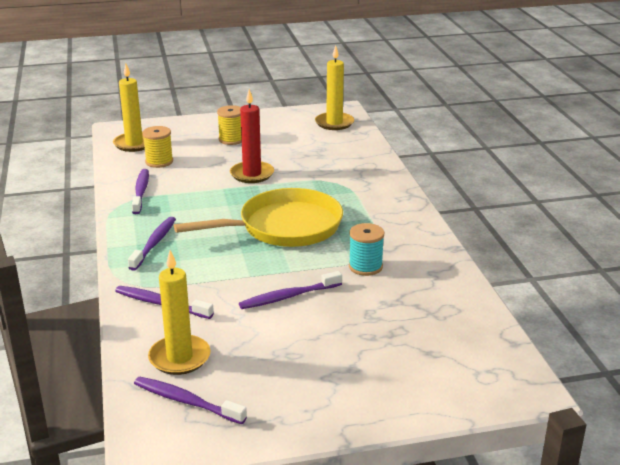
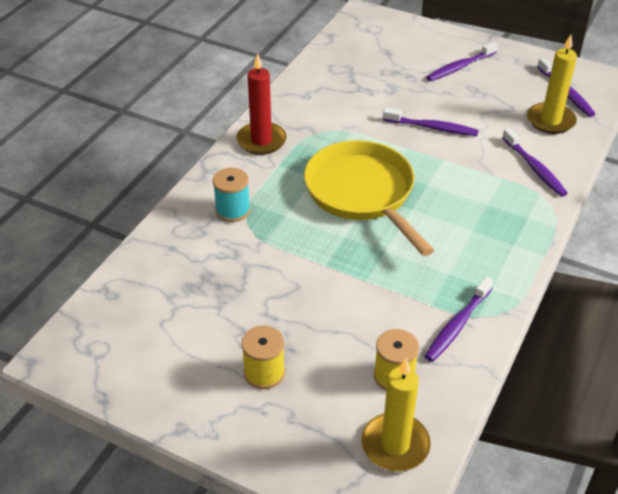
camera: 140 degrees left, 15 degrees up
(154, 243) = (496, 236): purple toothbrush -> purple toothbrush (460, 67)
(252, 174) = (313, 285): red candle -> red candle (261, 141)
(284, 227) = (362, 194): yellow pan -> yellow pan turned 45 degrees clockwise
(334, 123) = (107, 330): yellow candle -> none
(365, 266) = (346, 123): turquoise spool -> turquoise spool (233, 210)

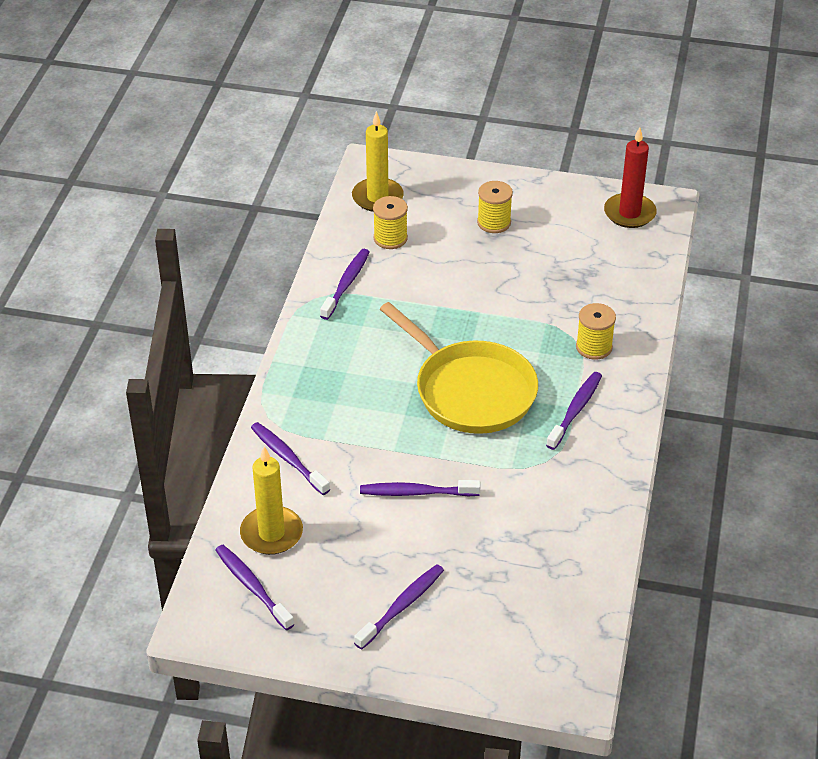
camera: 165 degrees right, 0 degrees up
(233, 210) = (594, 347): turquoise spool -> yellow spool
(261, 141) = (609, 434): red candle -> red candle (629, 213)
(279, 162) = (575, 410): none -> purple toothbrush

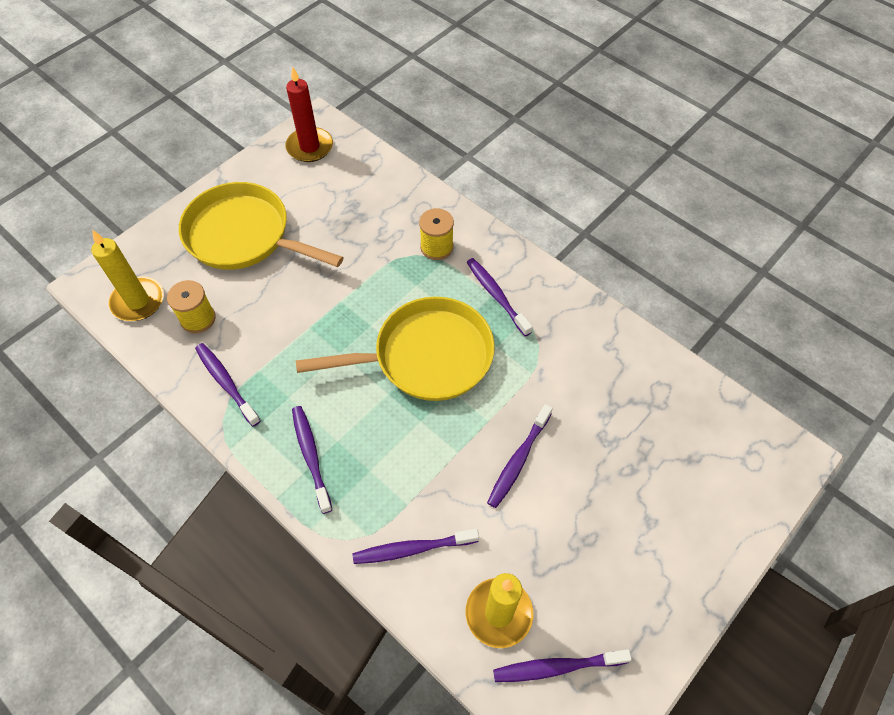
camera: 60 degrees left, 15 degrees up
(402, 606) = (643, 541): purple toothbrush -> purple toothbrush (311, 456)
(494, 222) = (244, 236): yellow spool -> yellow pan

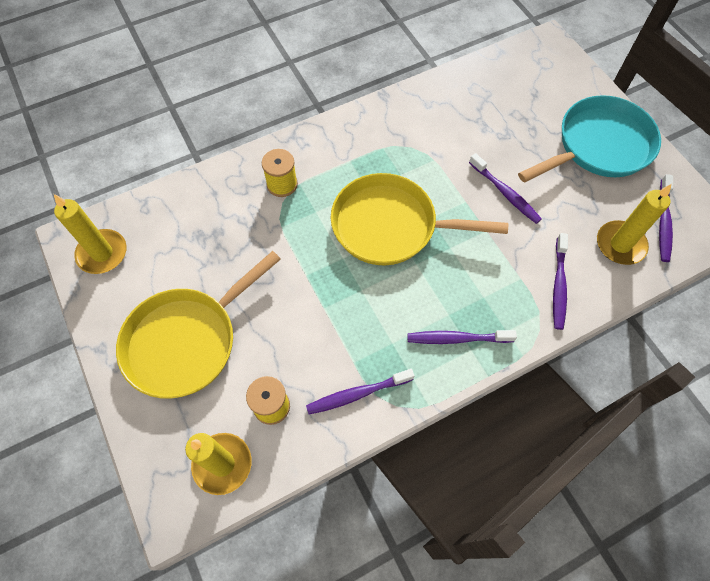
camera: 70 degrees left, 5 degrees up
(310, 147) = (102, 253): red candle -> yellow candle
(425, 356) = (391, 226): yellow pan -> yellow pan turned 90 degrees counterclockwise
(496, 296) = (352, 158): purple toothbrush -> none
(645, 557) = (598, 146): none -> turquoise pan

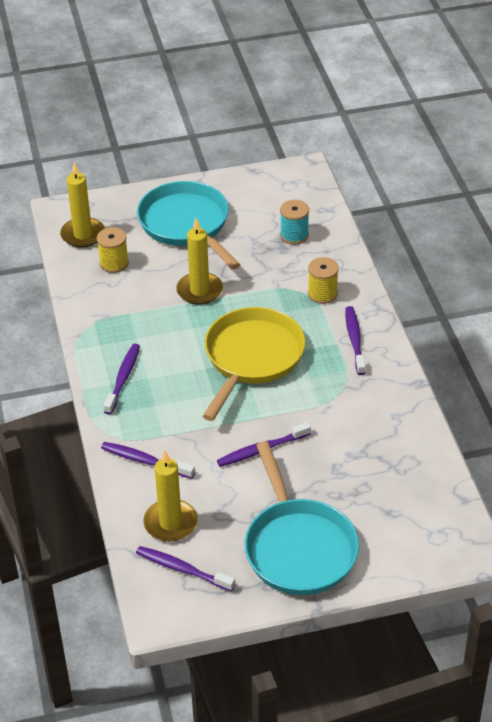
camera: 105 degrees right, 20 degrees down
(102, 253) = (284, 185): yellow candle -> yellow candle (199, 290)
(187, 341) = (187, 225): yellow pan -> turquoise pan
(192, 226) = (294, 235): none -> turquoise spool
(357, 394) = (102, 310): purple toothbrush -> purple toothbrush (354, 340)

